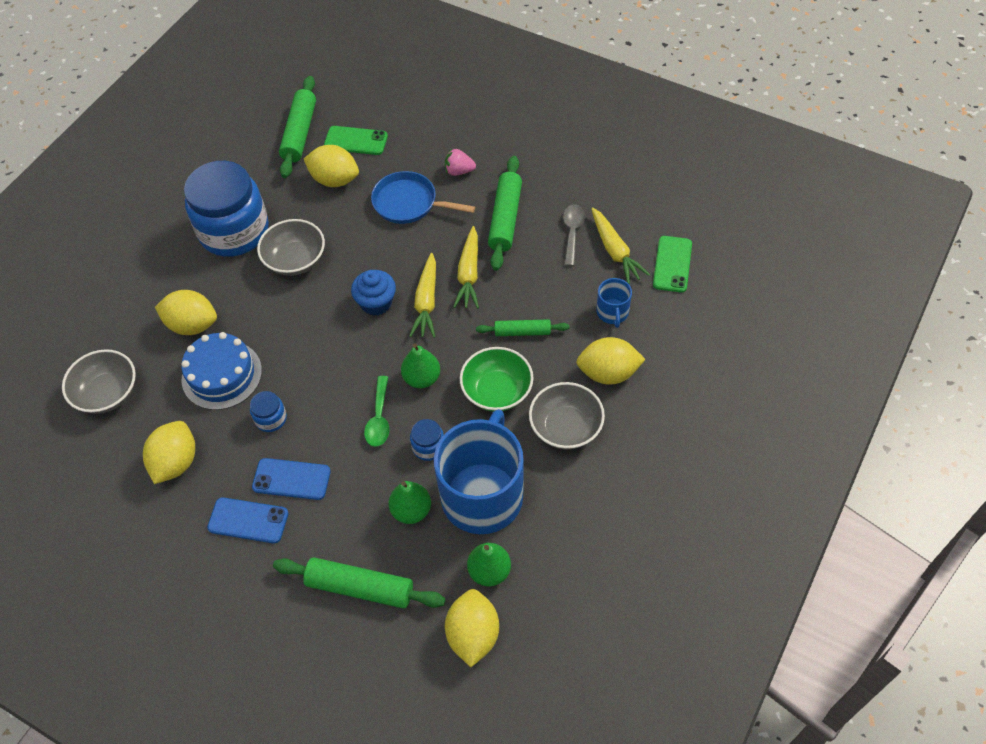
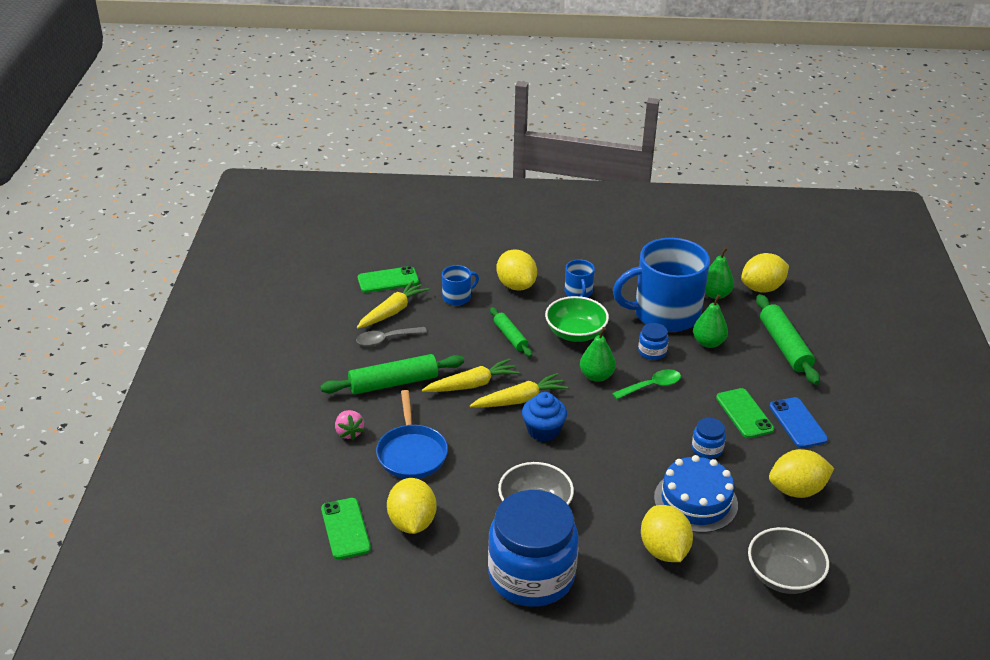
camera: 120 degrees left, 20 degrees down
(291, 479) = (744, 413): blue phone -> green phone
(299, 133) = (357, 585): green rolling pin -> none
(565, 427) = (578, 292): grey bowl -> blue mug

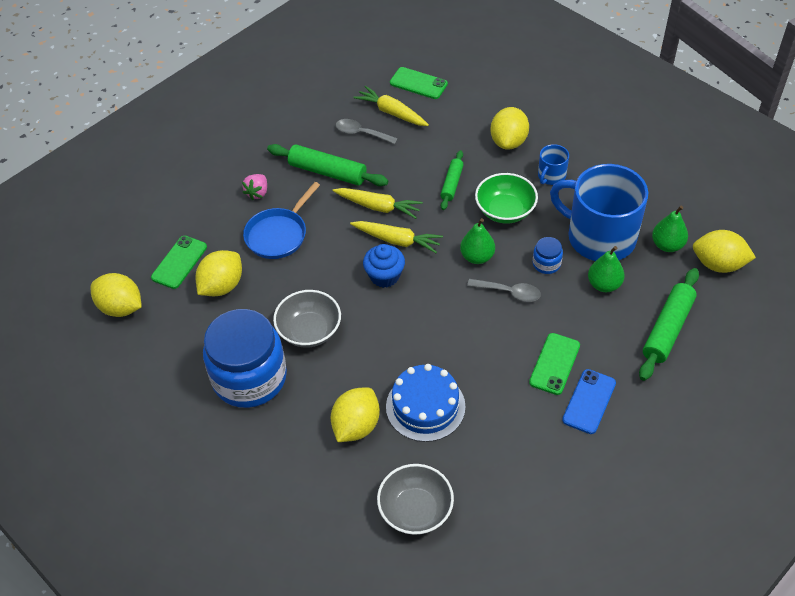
camera: 45 degrees right, 15 degrees up
(392, 311) = (392, 112): yellow carrot -> yellow carrot turned 135 degrees counterclockwise
(457, 297) = (452, 127): blue mug -> none
(651, 386) = (509, 292): green spoon -> grey spoon
(707, 449) = (487, 372): blue jar -> none
(796, 490) = (514, 454): yellow lemon -> yellow lemon (121, 307)

